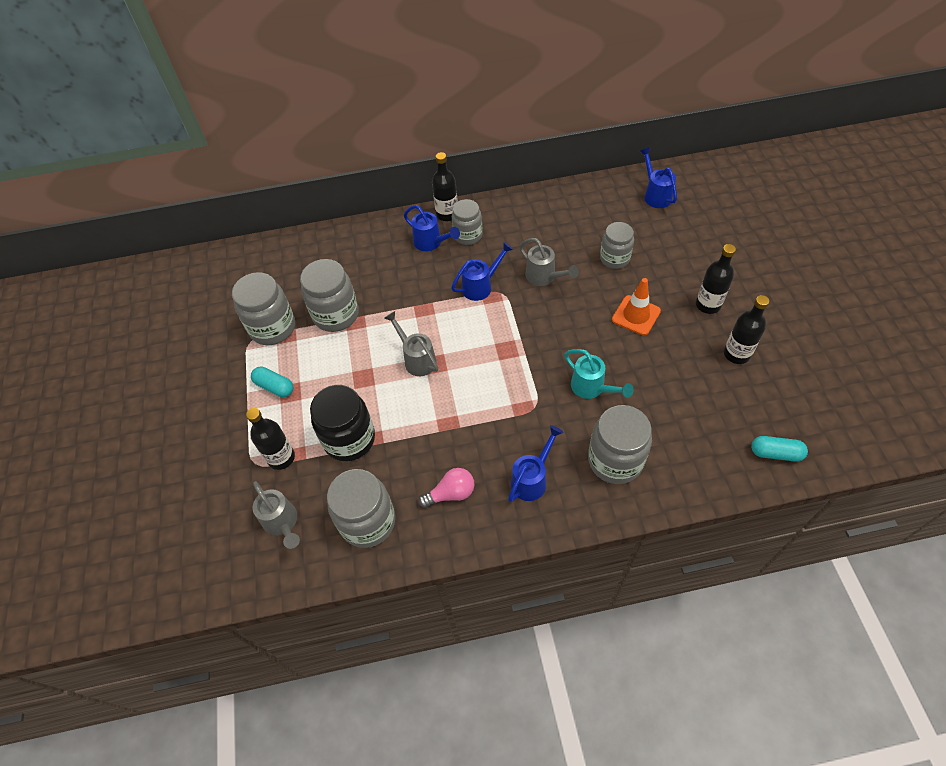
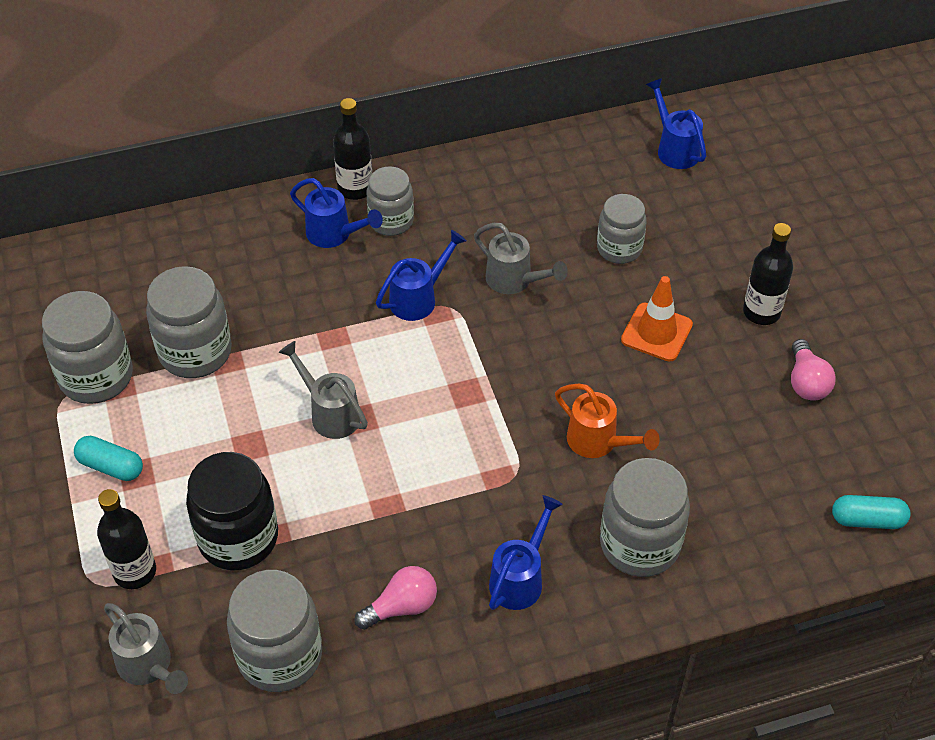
camera: 10 degrees left, 5 degrees down
(591, 388) = (598, 442): turquoise watering can -> orange watering can
(736, 354) = (806, 382): black bottle -> pink light bulb

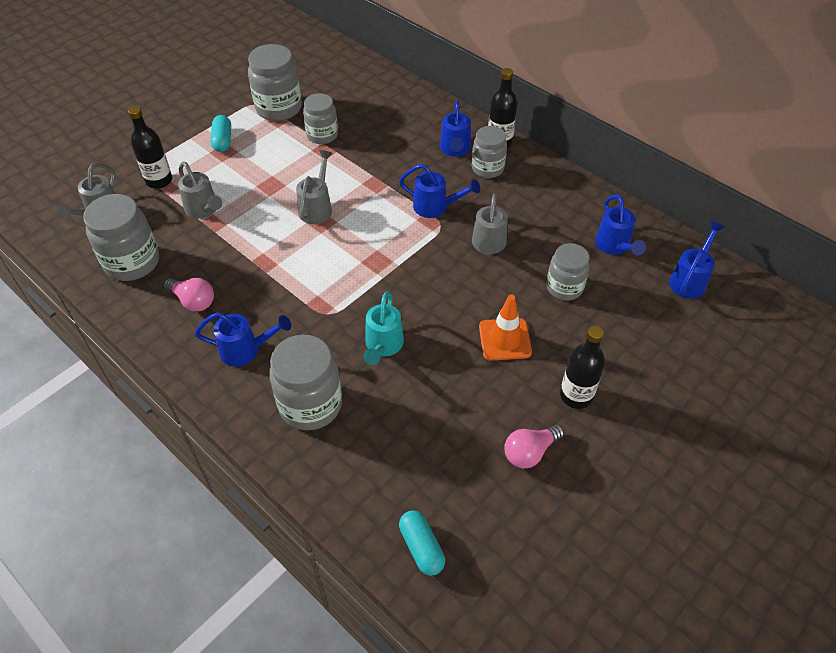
camera: 60 degrees right, 0 degrees up
(195, 352) = (322, 135): grey jar -> grey jar, size x0.66
(238, 538) = (203, 210): black jar -> grey watering can
(590, 179) = (614, 246): none -> blue watering can
(598, 442) = (383, 346): orange watering can -> turquoise watering can

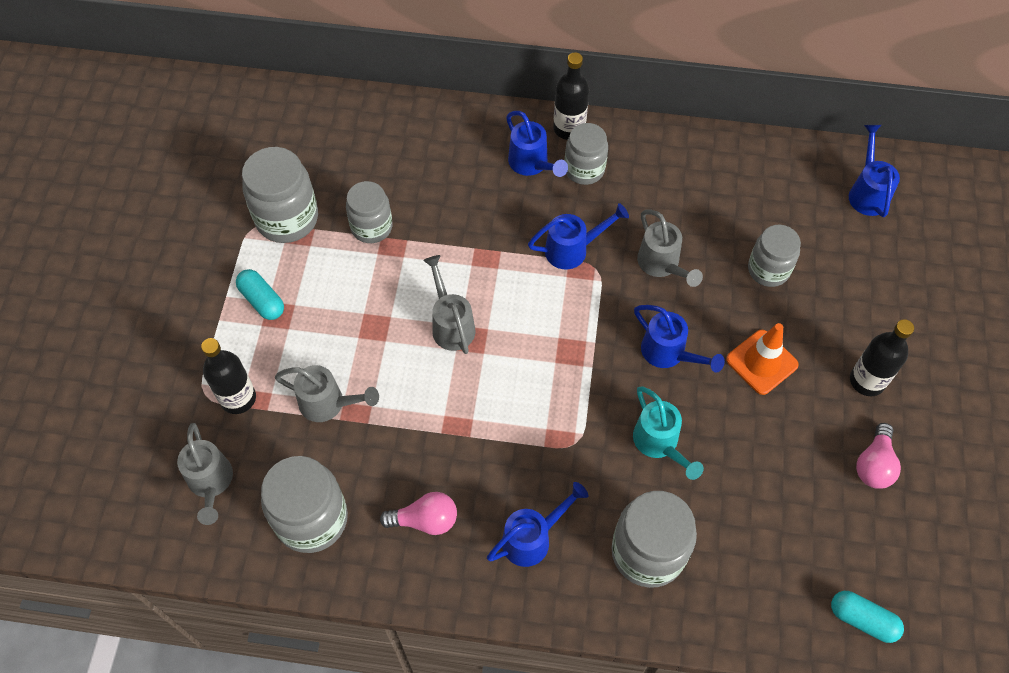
camera: 35 degrees left, 10 degrees up
(614, 246) = (776, 194): blue watering can -> blue watering can (668, 353)

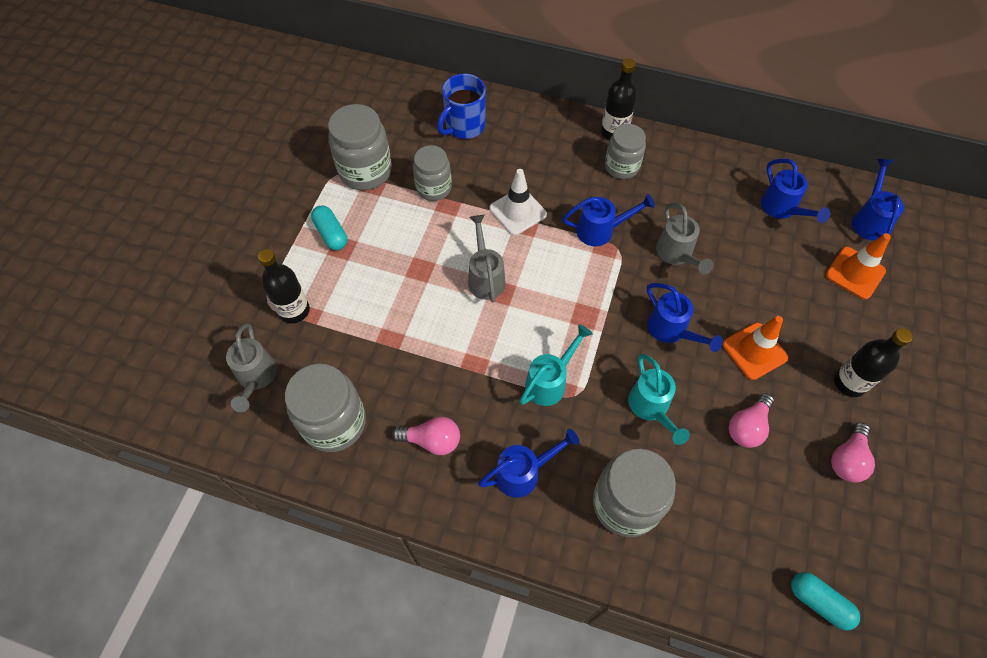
camera: 10 degrees right, 0 degrees up
(328, 403) = (368, 327): grey watering can -> none
(393, 146) = (464, 126): none -> blue mug
(474, 241) = (517, 211): none -> white traffic cone
(531, 164) = (577, 156): blue watering can -> blue watering can (782, 209)
(544, 433) = (550, 382): none -> turquoise watering can
(765, 447) = (747, 427): none -> pink light bulb
(768, 270) = (771, 272): grey jar -> none
(859, 256) = (855, 273): none -> orange traffic cone

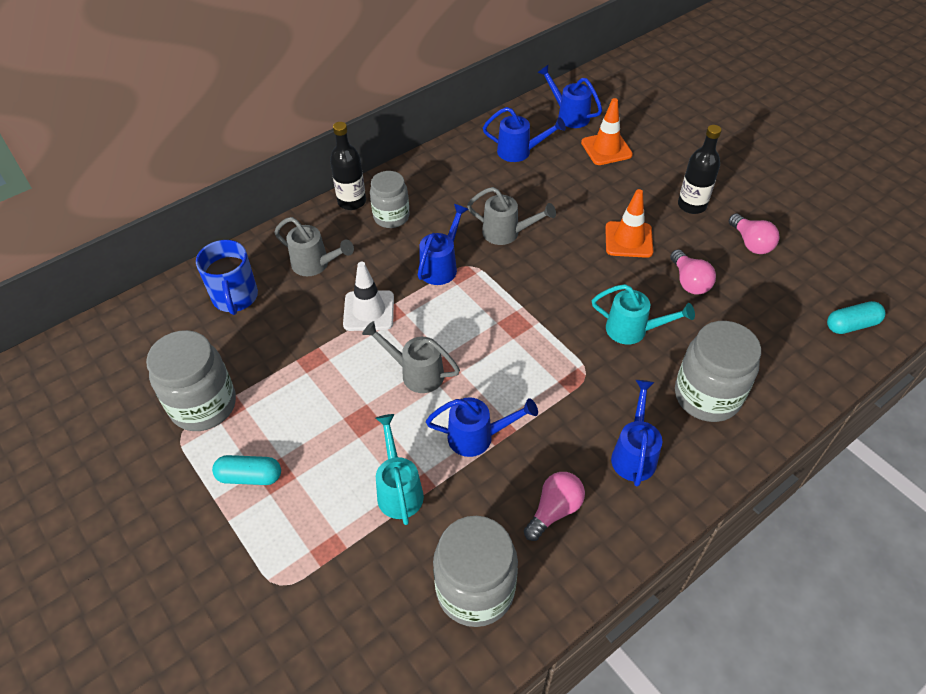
camera: 55 degrees left, 10 degrees down
(256, 377) = (364, 644): grey watering can -> grey watering can (315, 264)
(294, 310) = (312, 561): black bottle -> none
(434, 188) = (281, 359): grey jar -> none
(550, 382) = (560, 385): turquoise watering can -> turquoise watering can (399, 490)
(671, 330) = (573, 277): blue watering can -> blue watering can (477, 437)

